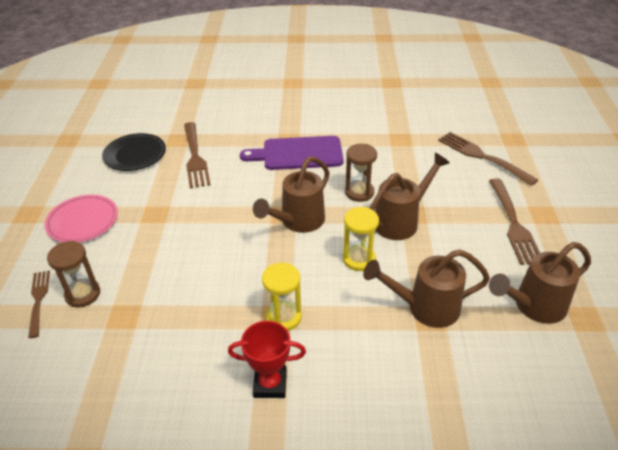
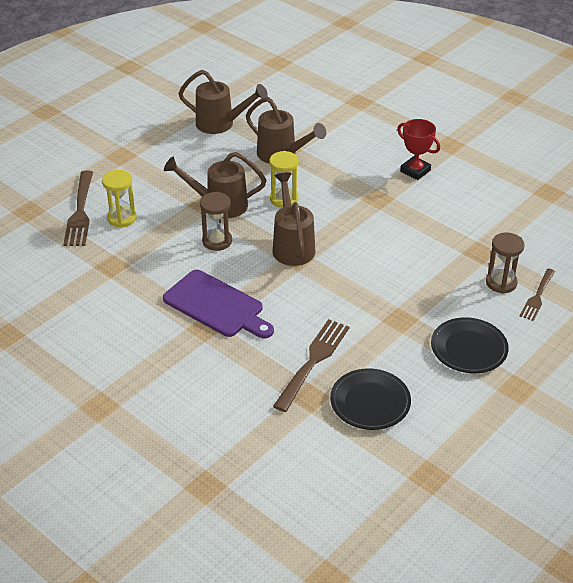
camera: 140 degrees left, 0 degrees up
(83, 221) = (468, 348): pink plate -> black plate
(283, 317) = (373, 195): yellow hourglass -> yellow hourglass (122, 218)
(298, 221) = (292, 246): brown watering can -> brown watering can turned 90 degrees counterclockwise
(513, 224) = (151, 161): brown fork -> none

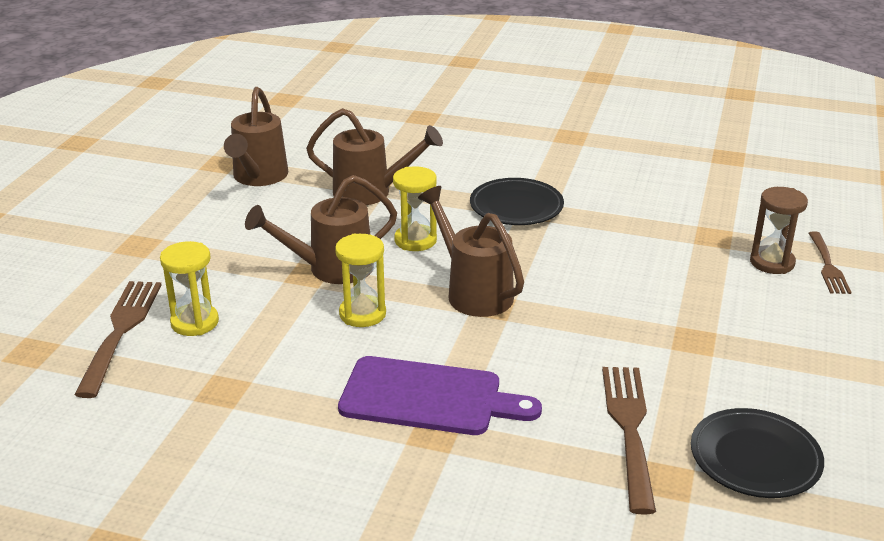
camera: 25 degrees left, 10 degrees down
(80, 212) = (121, 331): brown fork -> brown fork turned 150 degrees counterclockwise
(217, 241) = (362, 314): brown hourglass -> yellow hourglass
(220, 124) = (258, 177): brown watering can -> brown watering can turned 105 degrees clockwise
(415, 171) = (555, 171): red trophy -> none
(468, 348) = (810, 348): black plate -> black plate (516, 207)

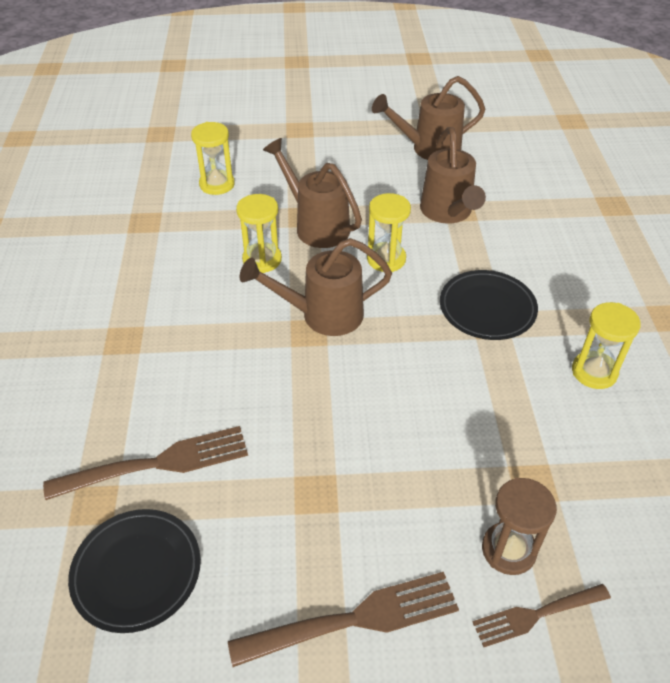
camera: 70 degrees right, 15 degrees up
(121, 331) = (194, 158): brown fork -> brown fork (355, 619)
(428, 397) = (165, 325): purple cutting board -> none
(474, 292) = (323, 315): brown watering can -> brown watering can turned 135 degrees counterclockwise
(613, 181) = (594, 372): none -> yellow hourglass

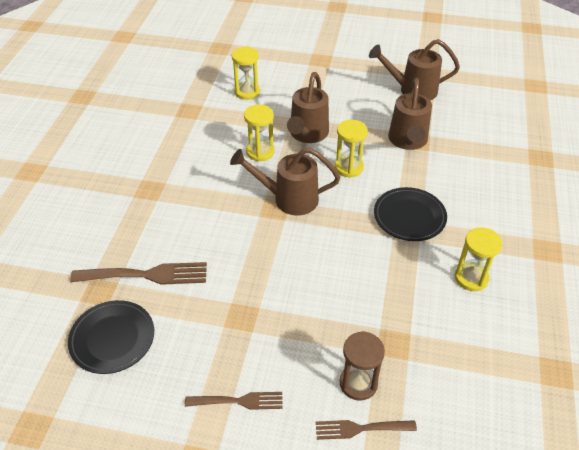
camera: 15 degrees right, 0 degrees up
(317, 226) = (307, 134): brown watering can -> brown watering can turned 135 degrees counterclockwise
(355, 619) = (238, 401): brown fork -> brown fork, size x0.63

